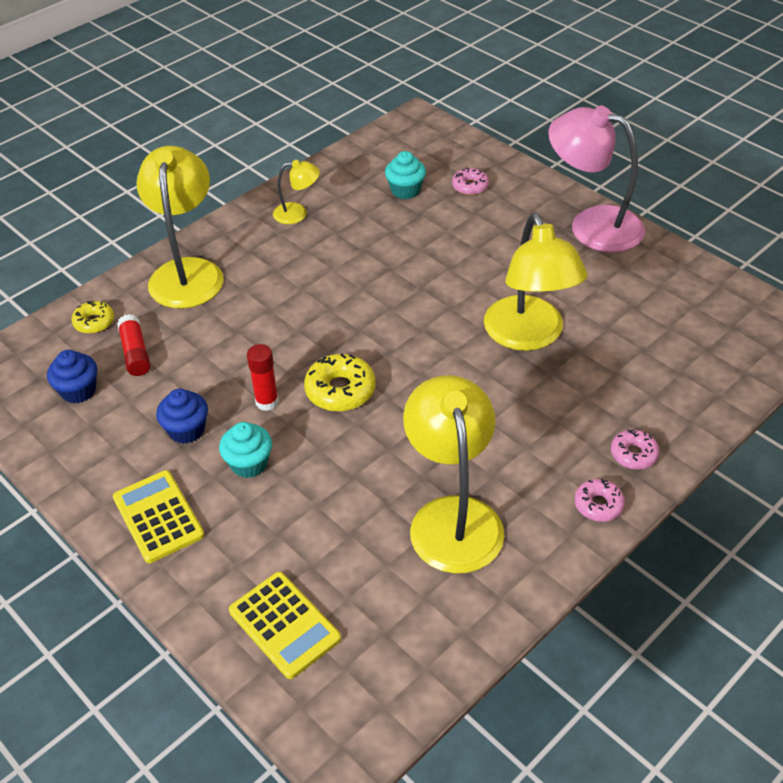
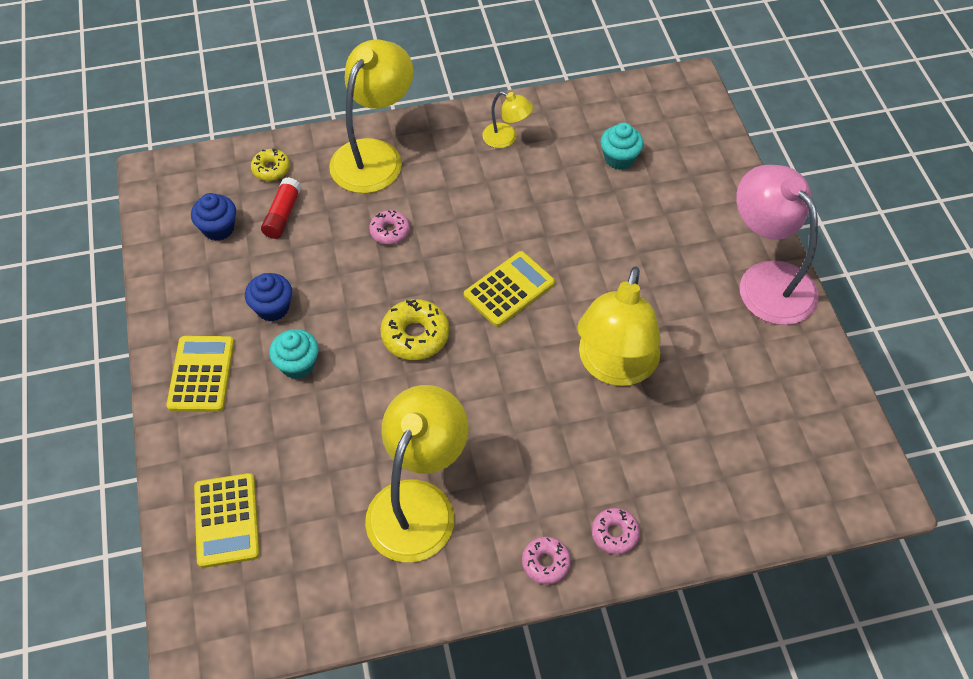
camera: 30 degrees right, 10 degrees up
(267, 402) = (350, 315): red glue stick -> none
(393, 320) = (509, 289): none -> yellow calculator
(470, 186) = (682, 182): pink donut -> pink donut (390, 231)

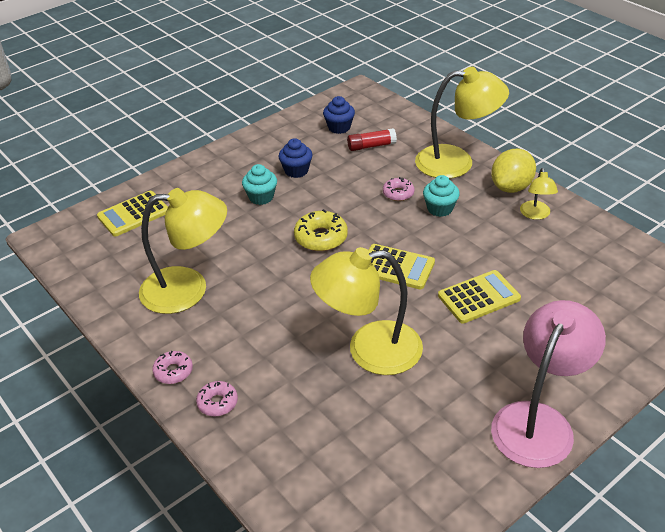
camera: 65 degrees right, 15 degrees down
(201, 374) = (228, 164): yellow calculator -> yellow calculator (479, 297)
(271, 169) = (403, 127): yellow donut -> none
(450, 134) = (511, 187): none -> yellow lemon
(619, 158) = (580, 281): turquoise cupcake -> turquoise cupcake (440, 209)

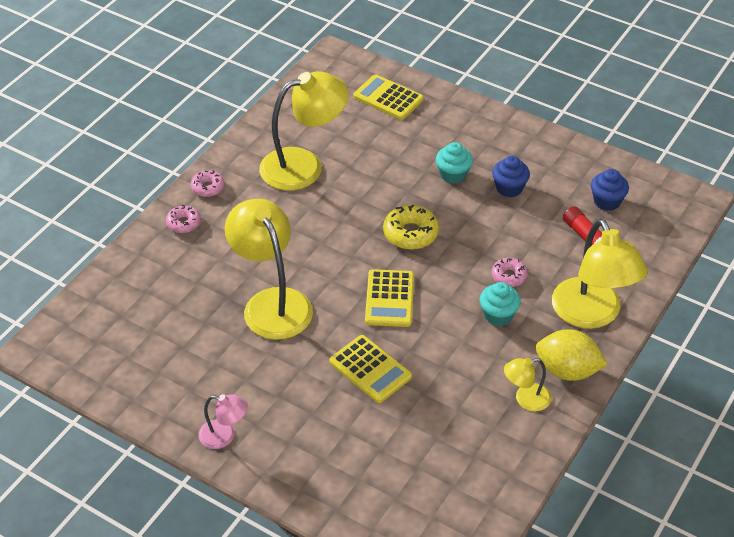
camera: 70 degrees right, 5 degrees up
(188, 289) = (304, 165): yellow lamp -> yellow lamp turned 90 degrees counterclockwise
(539, 421) = (224, 436): pink lamp -> pink lamp, size x0.48

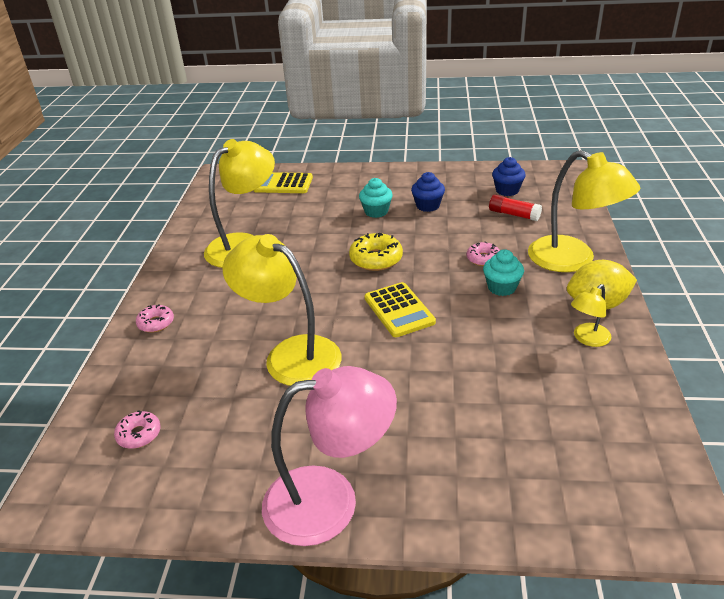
camera: 25 degrees left, 10 degrees down
(208, 187) = (163, 288): pink donut -> pink donut (139, 434)
(224, 436) = (330, 500): pink lamp -> pink lamp, size x2.06
(370, 369) = (430, 372): yellow calculator -> none

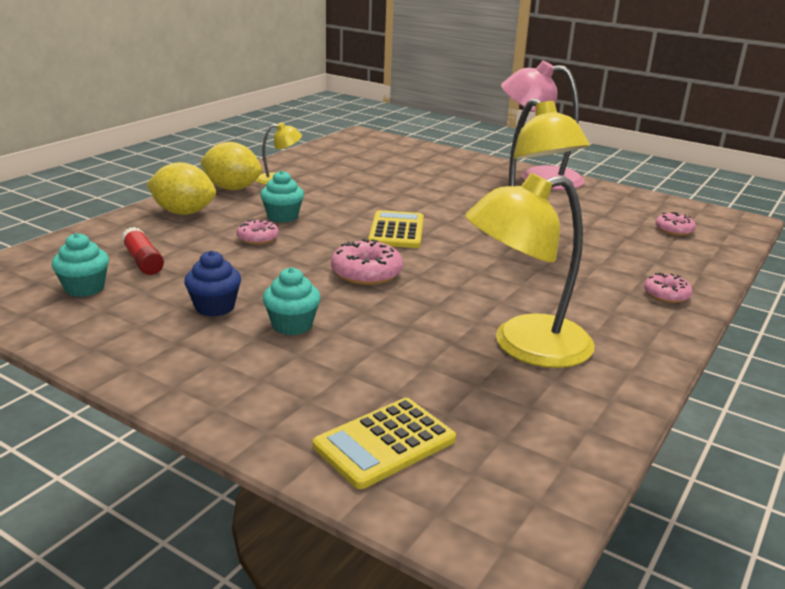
camera: 155 degrees left, 10 degrees down
(283, 184) = (384, 443): yellow calculator -> yellow calculator turned 105 degrees clockwise
(376, 259) = (366, 273): yellow donut -> pink donut
(507, 190) = (84, 288): blue cupcake -> turquoise cupcake
(573, 260) = (183, 212): yellow lamp -> yellow lemon

